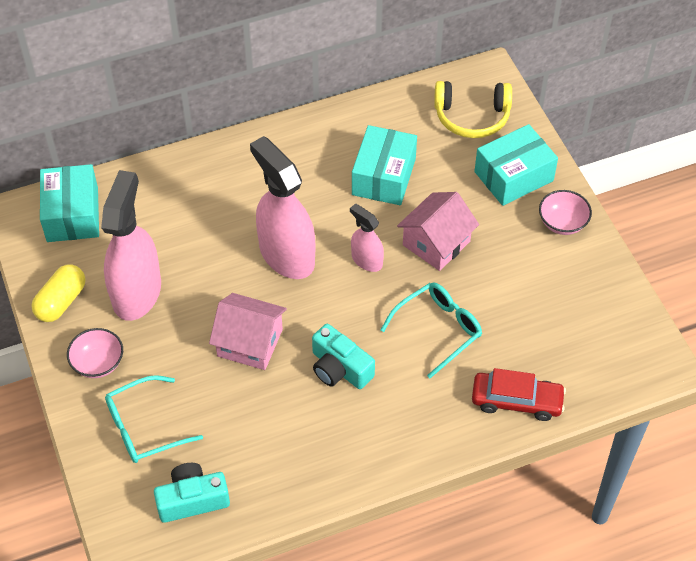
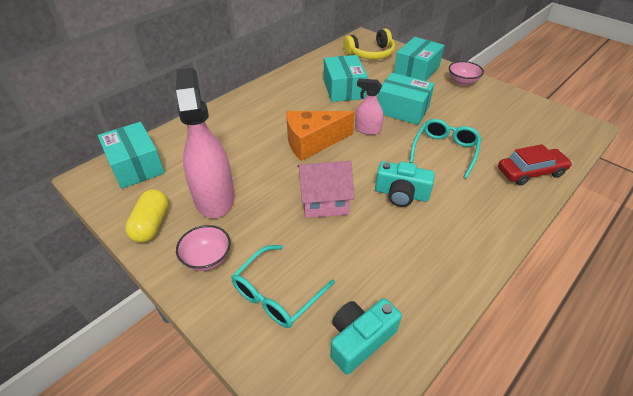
camera: 25 degrees left, 10 degrees down
(286, 255) = (312, 142): pink spray bottle -> orange cheese
(436, 243) = (402, 109): pink house -> turquoise box

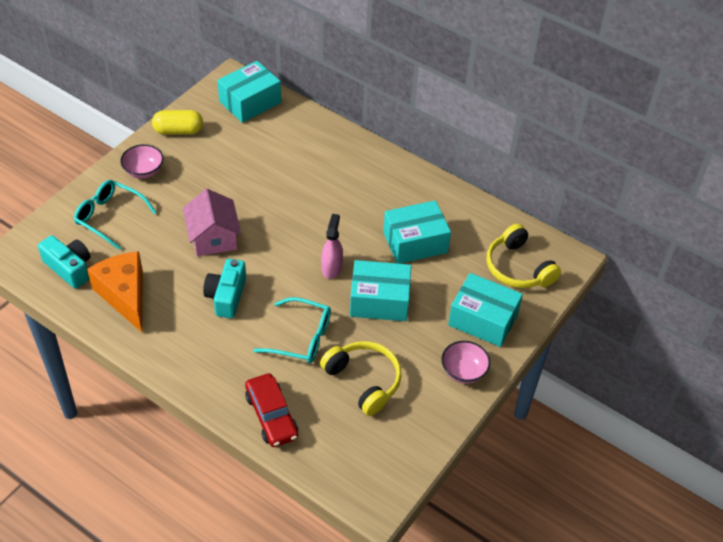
camera: 80 degrees right, 5 degrees up
(214, 197) = (212, 162): pink spray bottle -> none
(312, 142) = (301, 222): orange cheese -> orange cheese (125, 295)
(402, 109) = (379, 301): turquoise box -> turquoise box turned 75 degrees clockwise
(481, 123) = (364, 381): none -> yellow headphones

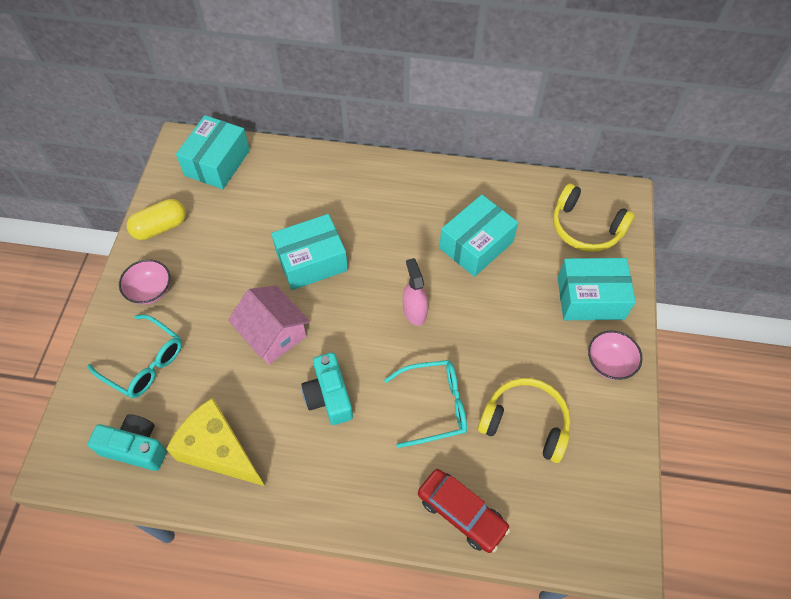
camera: 25 degrees left, 10 degrees up
(109, 217) = (145, 363): turquoise glasses -> turquoise glasses turned 150 degrees counterclockwise
(125, 295) = (219, 450): orange cheese -> yellow cheese
(379, 301) = (483, 325): turquoise box -> turquoise box (312, 261)

